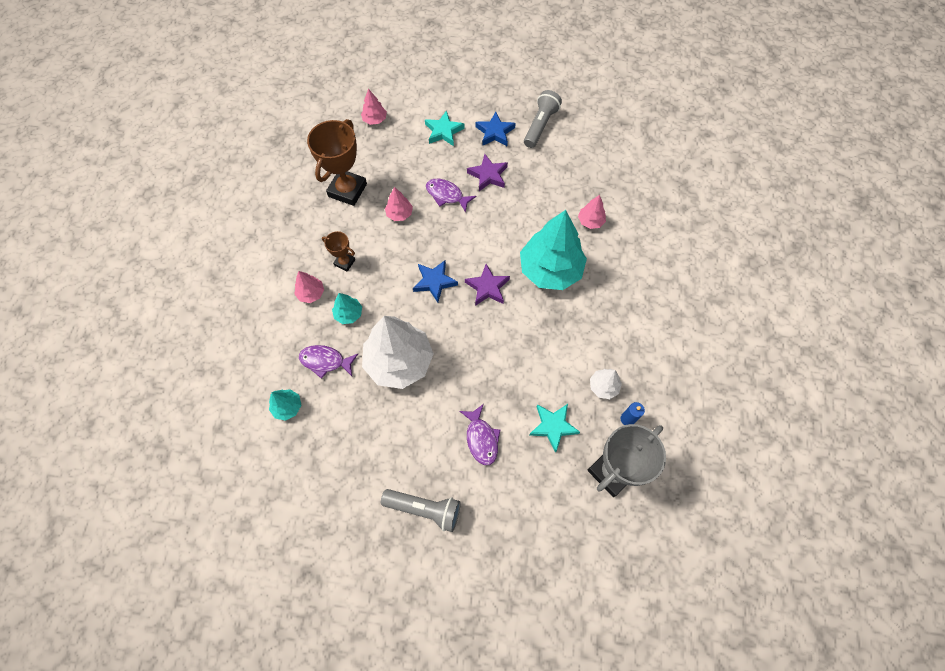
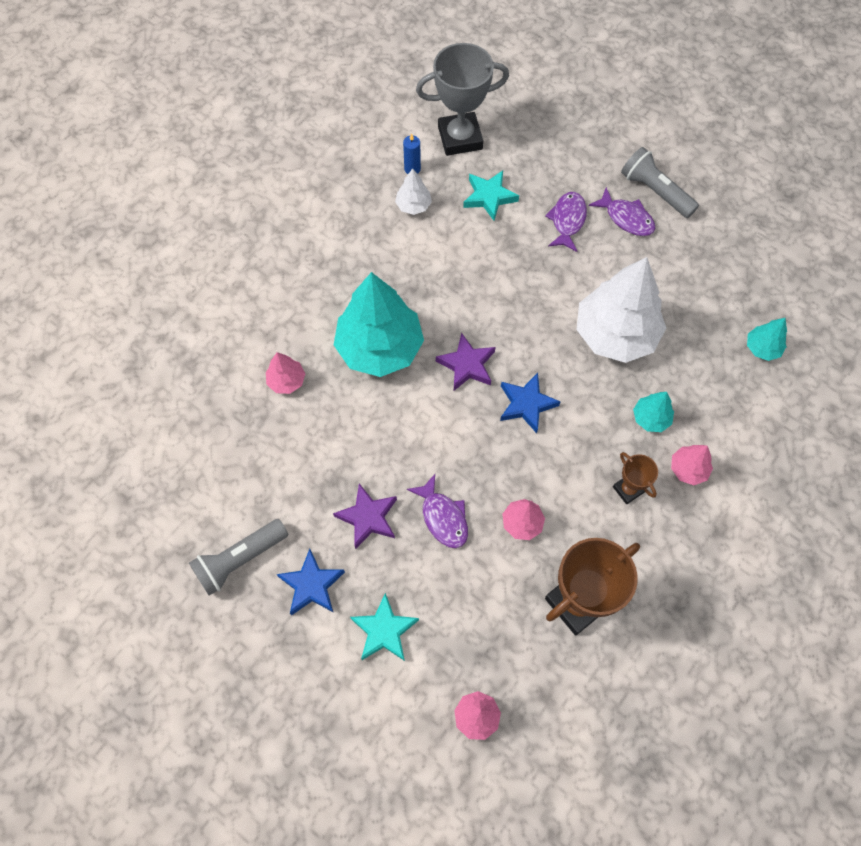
camera: 150 degrees left, 0 degrees up
(325, 361) = (701, 376): purple fish -> purple fish (626, 218)

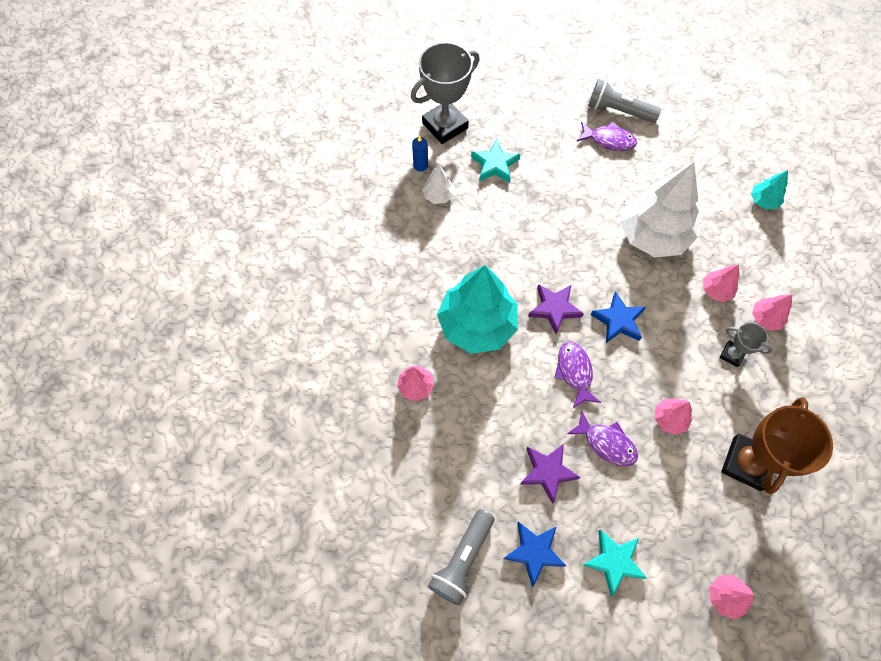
camera: 25 degrees left, 0 degrees up
(567, 221) = (566, 160): purple fish -> purple fish (574, 372)
(628, 489) = (732, 354): brown trophy -> grey trophy
(650, 418) = (716, 290): turquoise tree -> pink tree

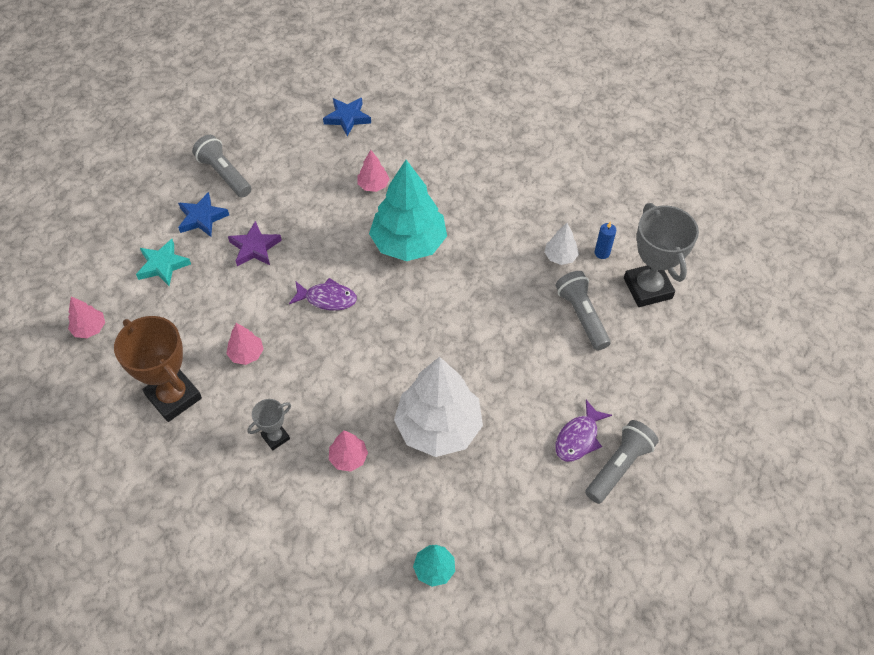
camera: 110 degrees right, 10 degrees down
(495, 164) = (581, 316): turquoise star -> grey flashlight
(554, 309) = (396, 307): purple star -> none
(606, 443) = (253, 297): purple fish -> none
(618, 320) = (359, 354): blue star -> blue star (347, 118)
(765, 318) = (296, 490): pink tree -> none

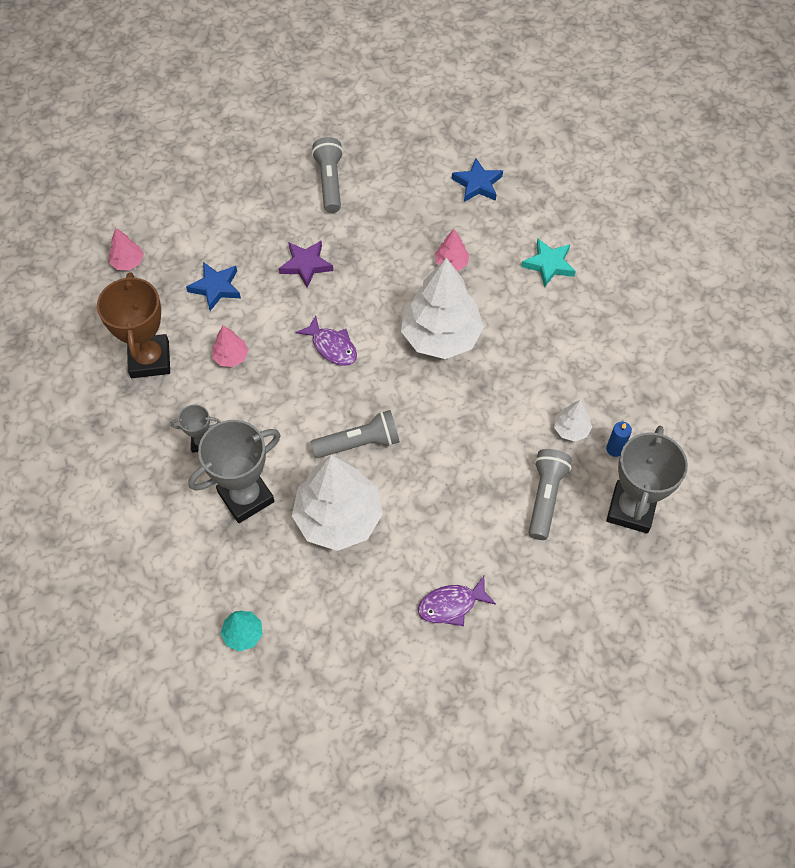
camera: 35 degrees right, 5 degrees up
(163, 265) = (221, 239): turquoise star -> turquoise star (549, 264)
(202, 218) = (282, 213): blue star -> blue star (216, 288)
(348, 458) = (246, 497): pink tree -> grey trophy
(409, 243) = (441, 336): turquoise tree -> white tree
(619, 466) = (467, 653): grey flashlight -> grey flashlight (359, 443)

